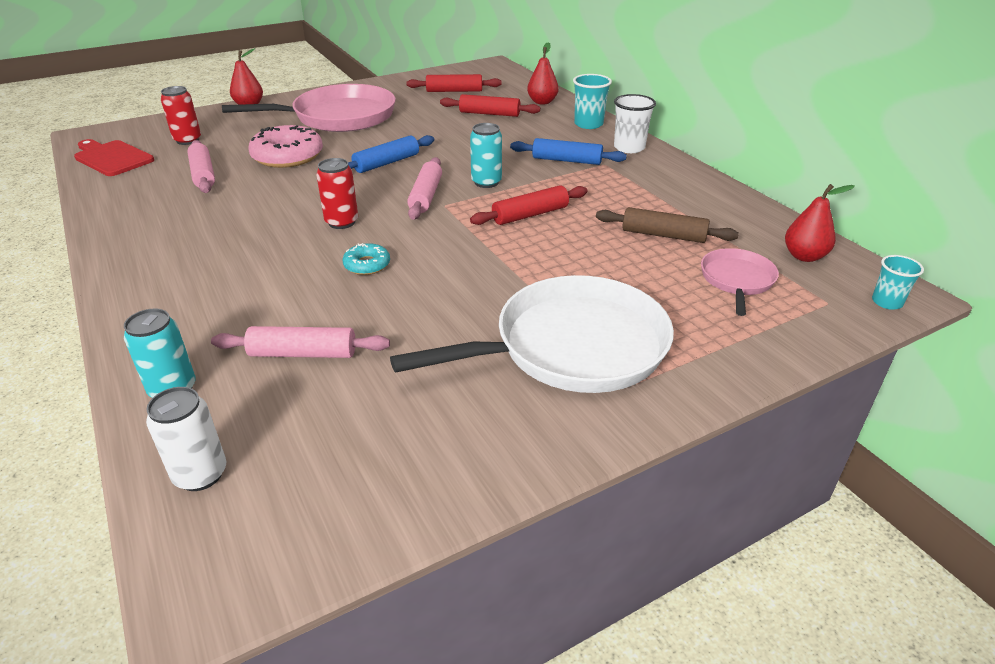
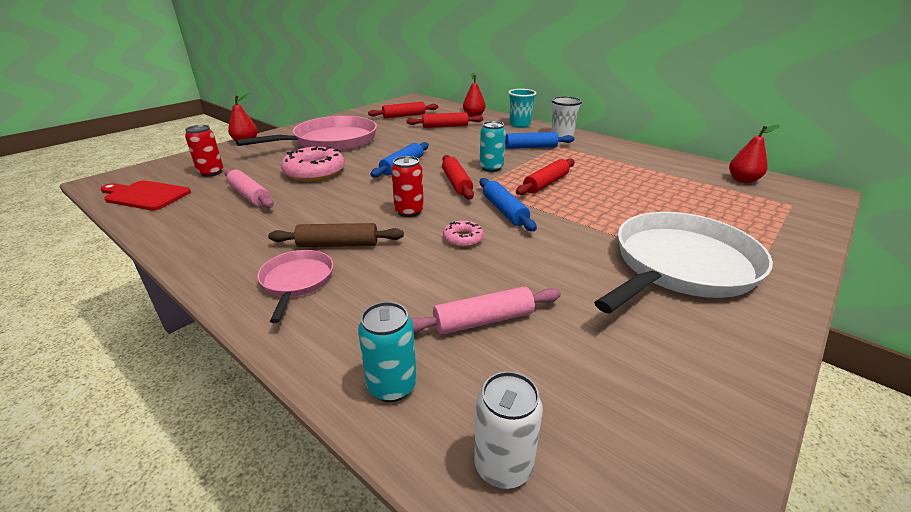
camera: 20 degrees left, 5 degrees down
(367, 265) = (463, 239): turquoise donut -> pink donut
(426, 196) = (456, 183): pink rolling pin -> red rolling pin
(444, 240) = (504, 211): none -> blue rolling pin
(663, 235) = (647, 182): brown rolling pin -> brown rolling pin (338, 244)
(736, 280) = (724, 201): pink pan -> pink pan (297, 281)
(887, 302) = (820, 198): turquoise cup -> none

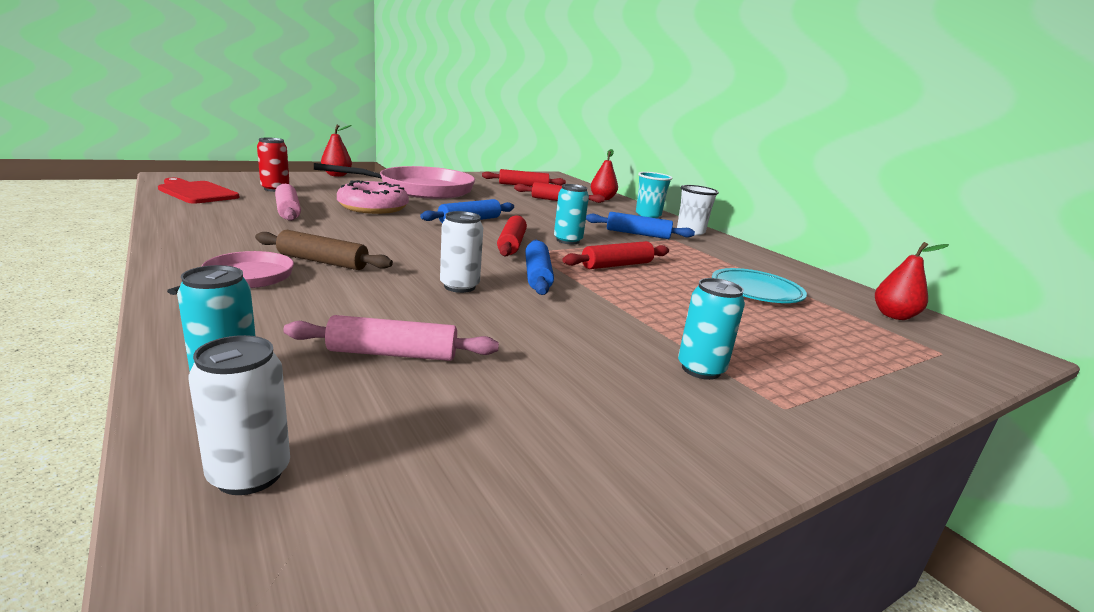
camera: 15 degrees right, 10 degrees down
(409, 211) = (429, 254): red can -> none
(463, 239) = (459, 286): pink donut -> white can
(651, 182) = (756, 291): none -> turquoise plate
(680, 265) = (701, 369): white pan -> turquoise can

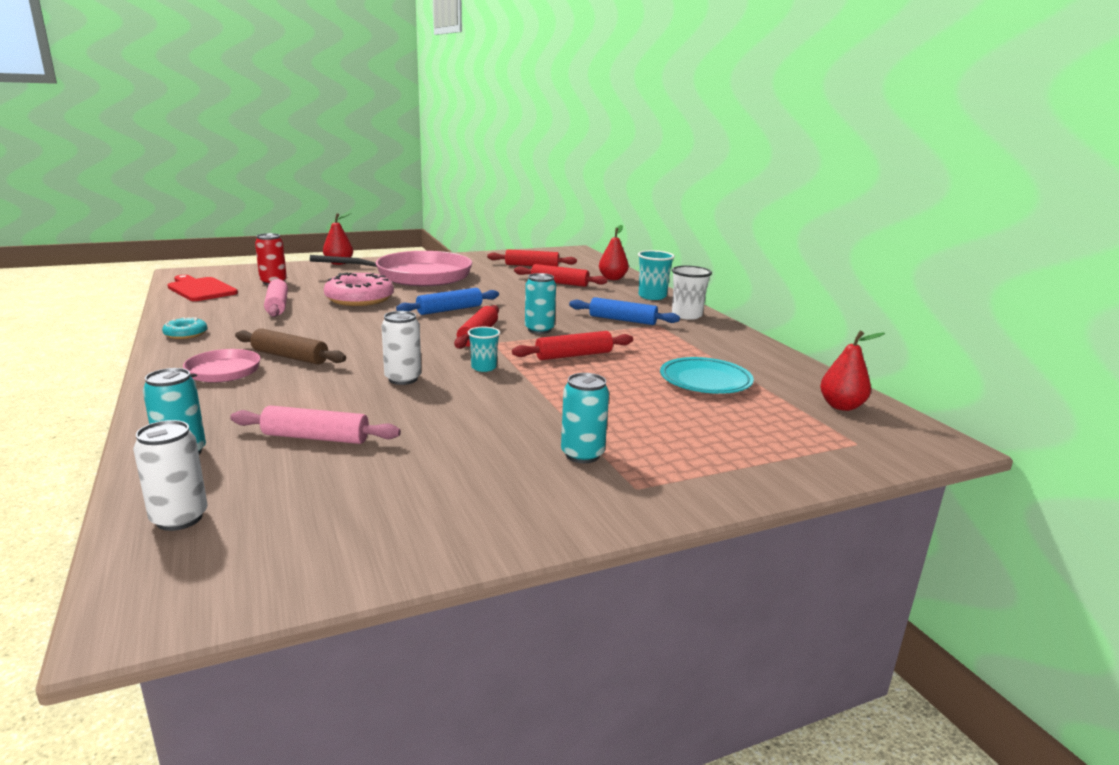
camera: 10 degrees right, 0 degrees up
(192, 235) = (186, 334): none -> turquoise donut
(537, 276) = (484, 367): blue rolling pin -> turquoise cup

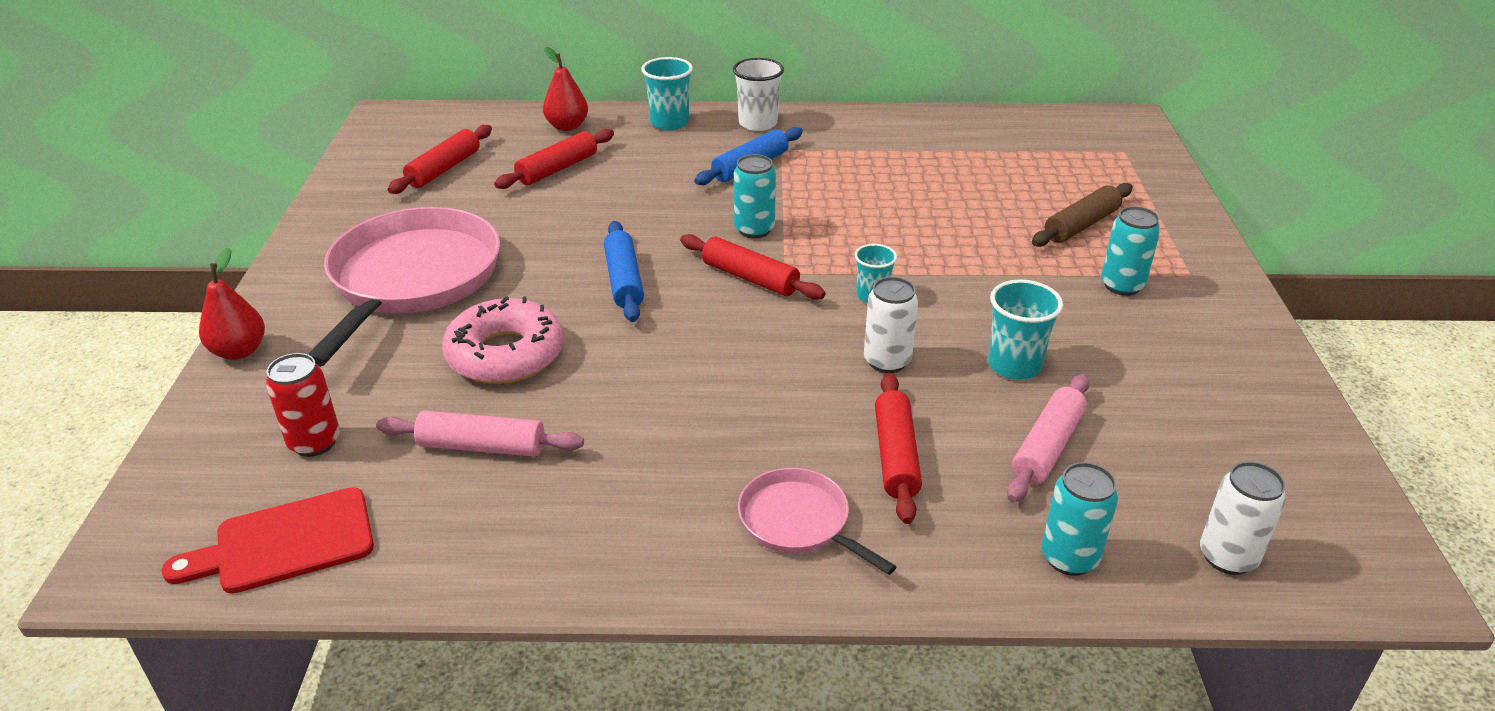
camera: 65 degrees left, 15 degrees up
(186, 334) = (583, 561): turquoise donut -> none
(290, 357) = (759, 449): brown rolling pin -> brown rolling pin (1081, 225)
(422, 419) = (1014, 365): none -> turquoise cup
(573, 355) = (859, 228): red rolling pin -> red rolling pin (896, 456)
(705, 381) = (966, 174): turquoise plate -> none
(841, 406) = (1048, 130): red pear -> none

